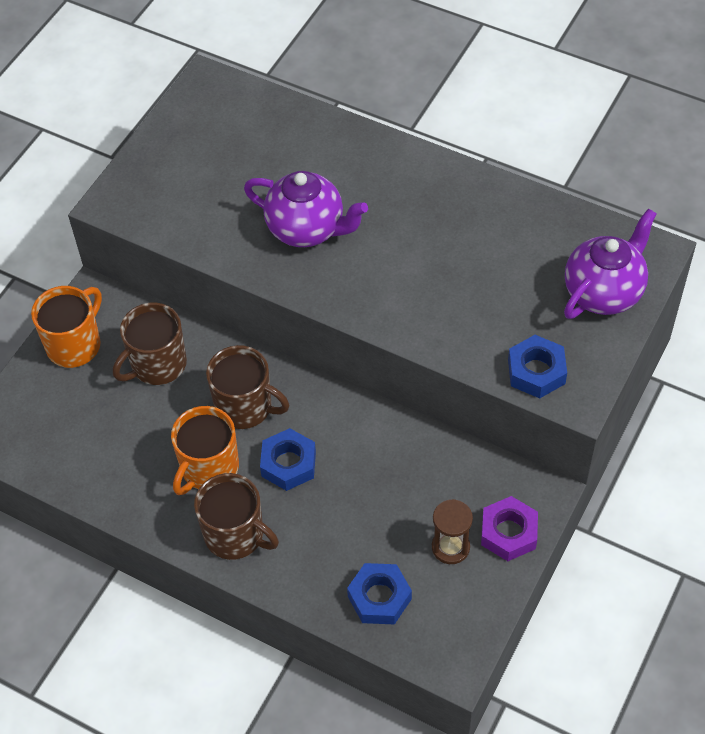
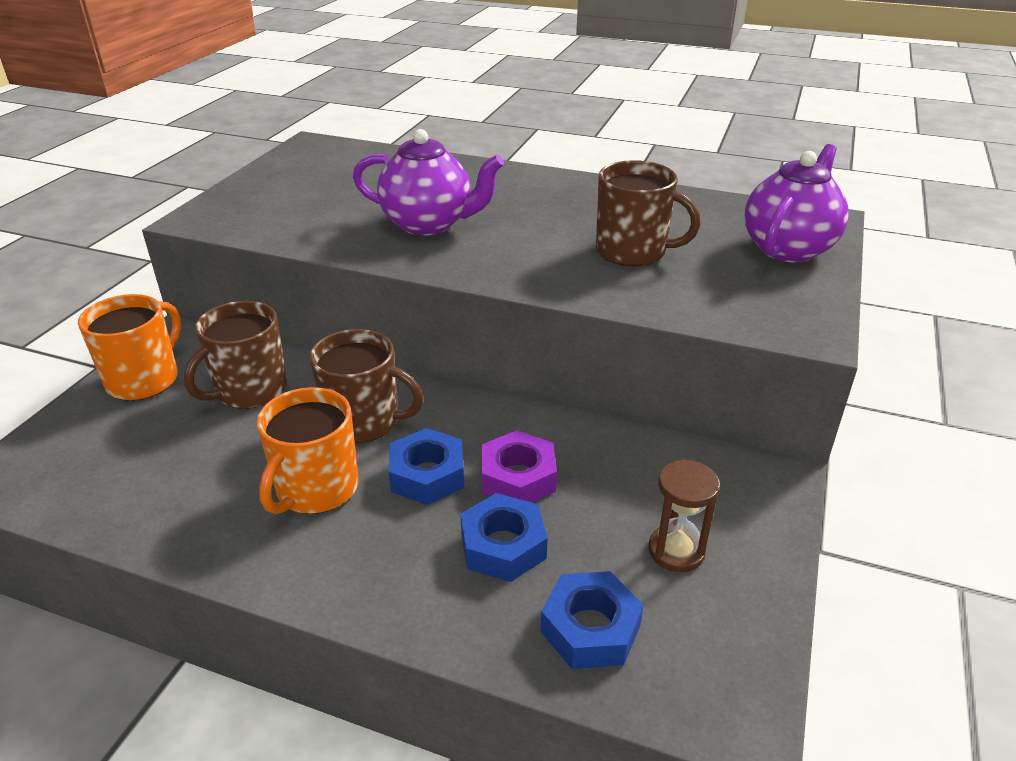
camera: 10 degrees left, 20 degrees down
(236, 535) = (357, 565): brown mug -> brown mug (633, 251)
(508, 533) = (750, 526): purple nut -> purple nut (518, 477)
(536, 371) = (745, 312): blue nut -> blue nut (503, 546)

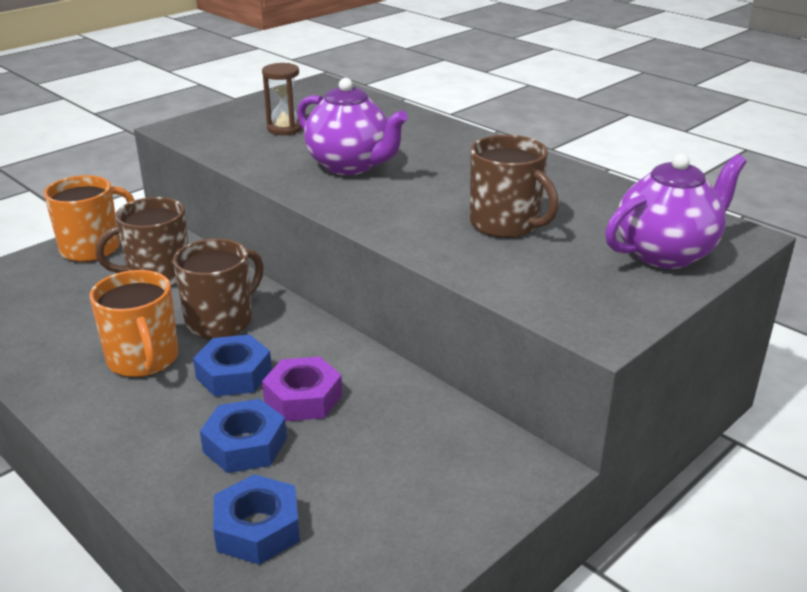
camera: 25 degrees right, 5 degrees down
(316, 489) = (144, 360): orange mug -> orange mug turned 75 degrees counterclockwise
(364, 421) = (221, 321): brown mug -> brown mug turned 90 degrees counterclockwise
(676, 551) = (384, 496): brown hourglass -> brown hourglass (284, 129)

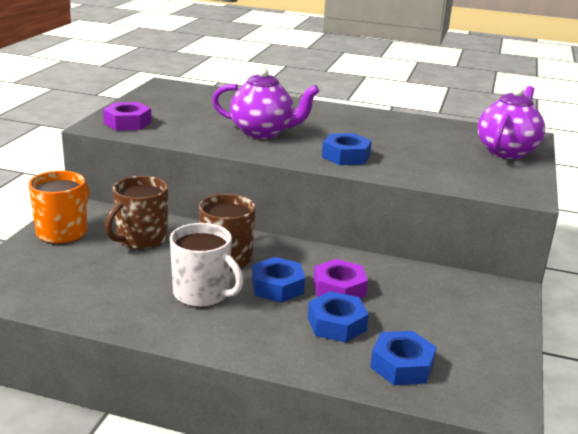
camera: 30 degrees left, 5 degrees down
(144, 360) = (203, 294): orange mug -> white mug
(212, 129) = (127, 123): none -> purple nut
(284, 129) = (182, 116): brown hourglass -> none
(412, 217) = (346, 156): none -> blue nut
(506, 224) = (405, 151): brown mug -> none

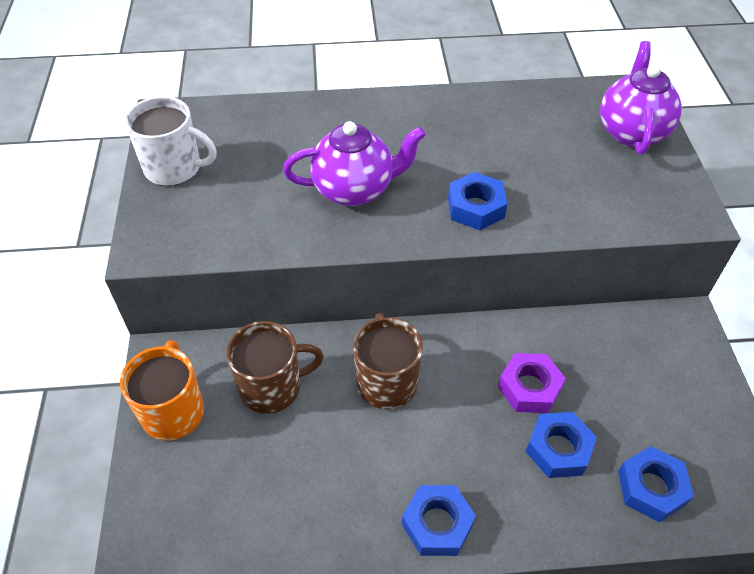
camera: 20 degrees left, 25 degrees up
(127, 123) = (178, 228): purple nut -> none
(141, 239) = (272, 387): brown mug -> brown mug turned 120 degrees counterclockwise
(203, 294) = (398, 458): white mug -> white mug (174, 168)
(277, 287) = (467, 411): blue nut -> blue nut (437, 524)

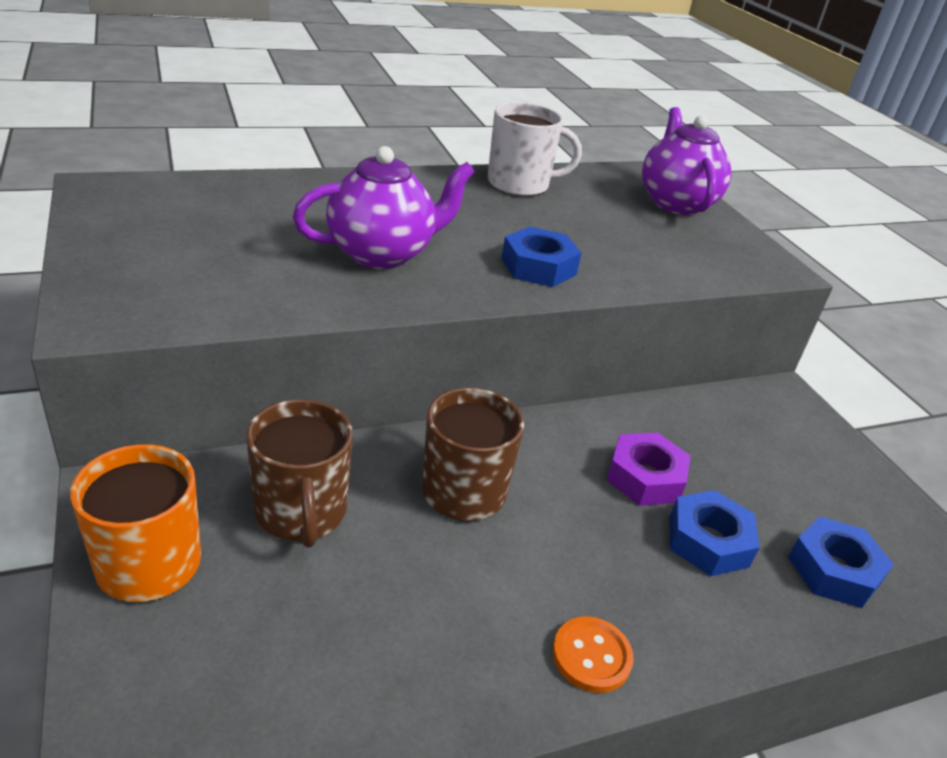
camera: 20 degrees left, 15 degrees down
(174, 168) = (124, 237): white mug -> white mug (520, 184)
(272, 387) = (301, 512): brown mug -> brown mug turned 105 degrees clockwise
(437, 524) = (591, 656): blue nut -> orange button

